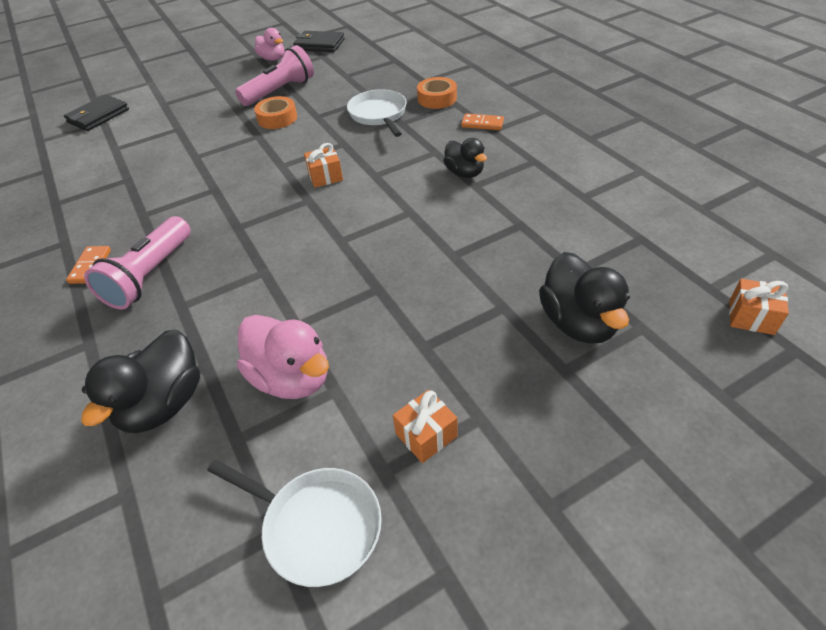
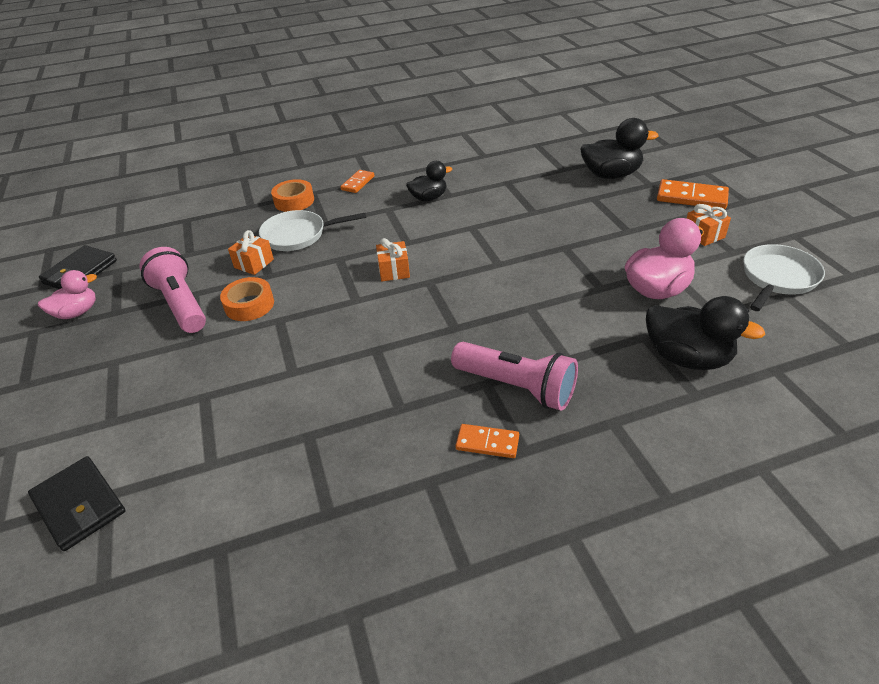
camera: 80 degrees left, 5 degrees down
(538, 424) = (691, 197): none -> orange domino
(751, 317) = (612, 128): orange gift -> orange gift (254, 263)

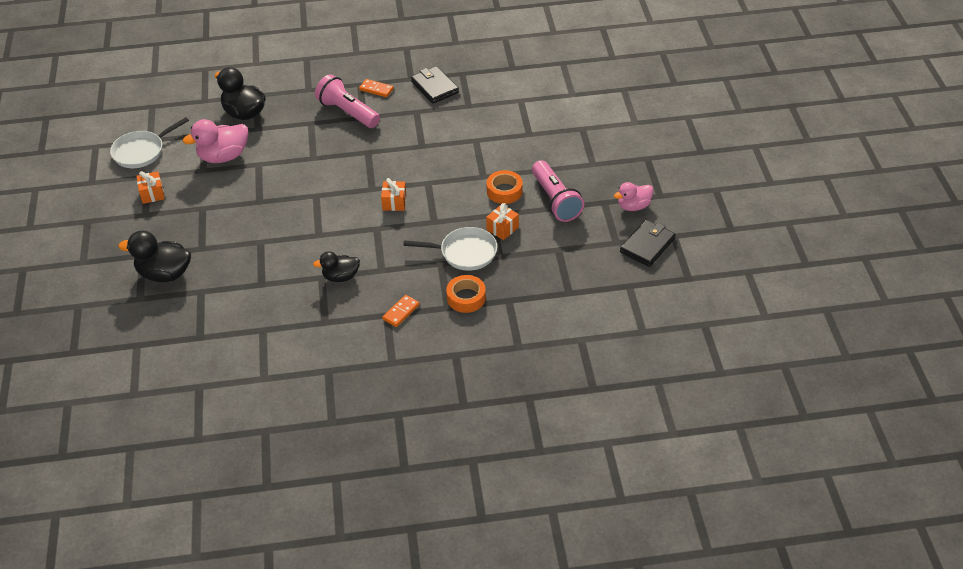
camera: 170 degrees left, 5 degrees up
(79, 505) = (584, 92): black wallet -> black wallet (434, 87)
(691, 197) = (124, 232): orange domino -> none

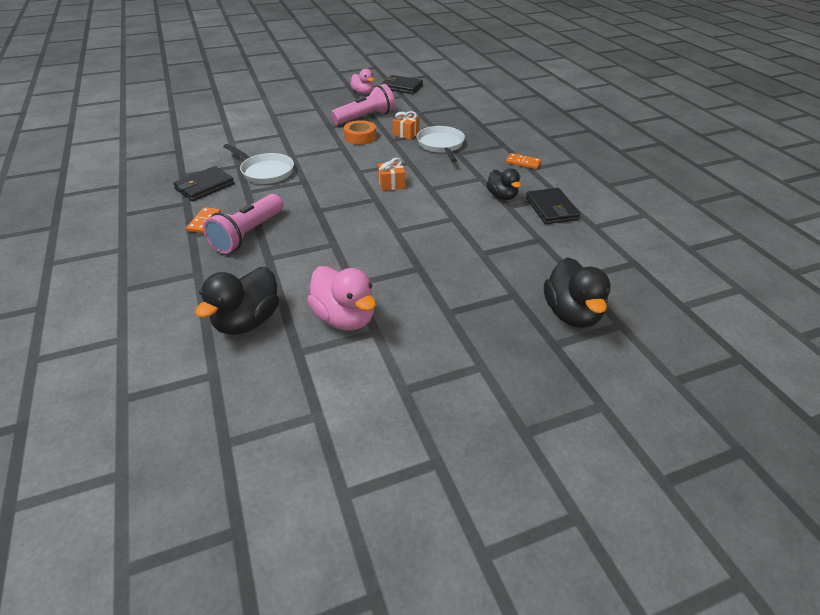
camera: 105 degrees left, 5 degrees down
(142, 151) = (348, 416): white pan -> white pan (265, 171)
(152, 194) = (439, 371): orange gift -> none
(303, 307) = (551, 209): none -> black wallet
(466, 298) = (490, 139): orange tape -> none

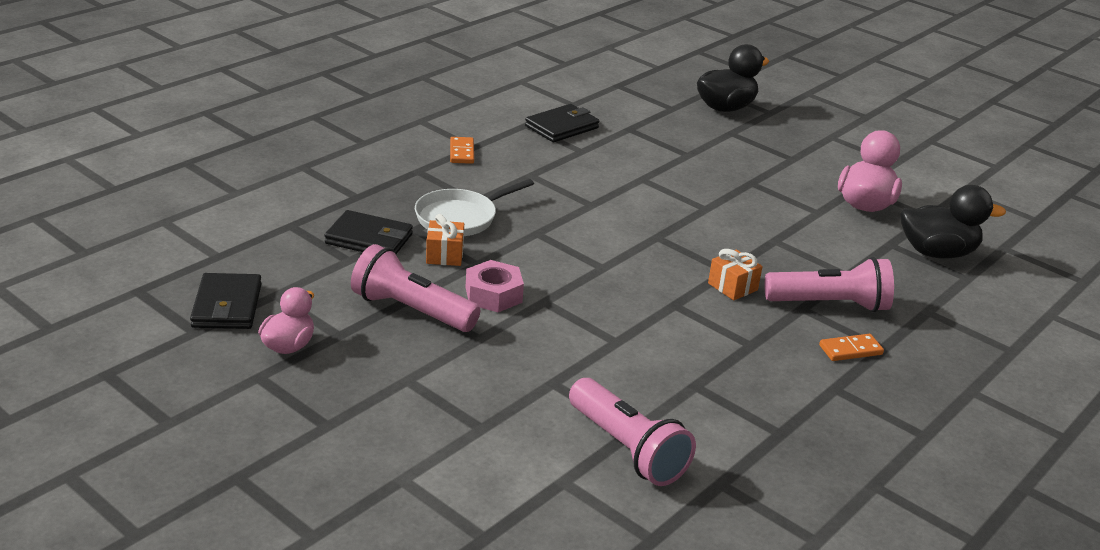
camera: 120 degrees left, 10 degrees down
(204, 186) = (783, 391): black wallet -> black wallet (369, 239)
(223, 138) = (627, 449): none -> pink flashlight
(265, 171) = (686, 350): white pan -> none
(360, 137) = (493, 295): orange tape -> pink nut
(391, 184) = (610, 233): orange gift -> orange gift (732, 287)
(502, 196) = (563, 156): black duck -> none

